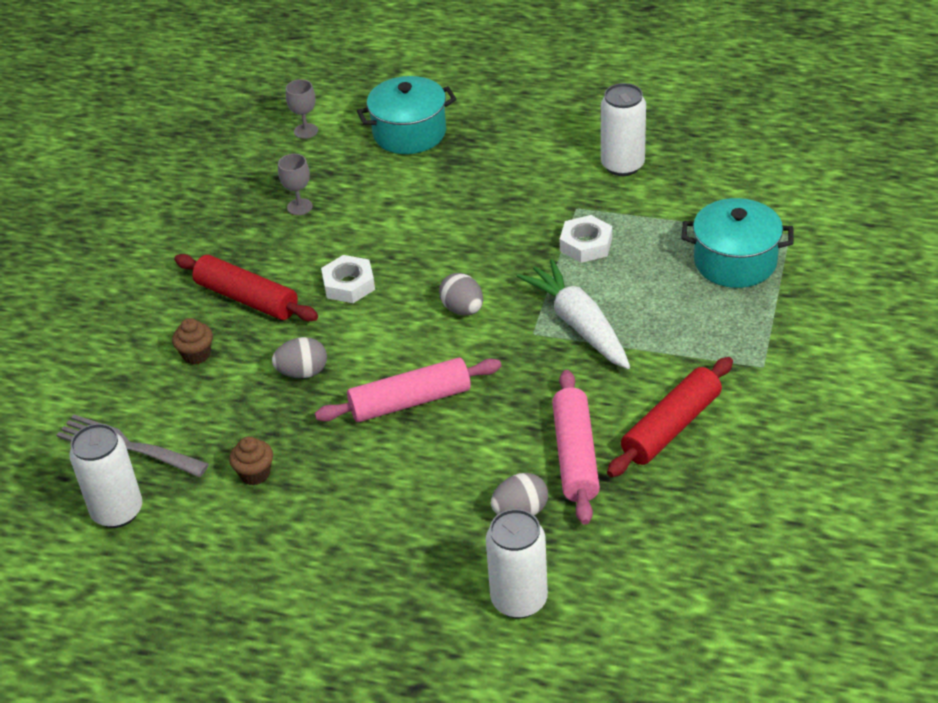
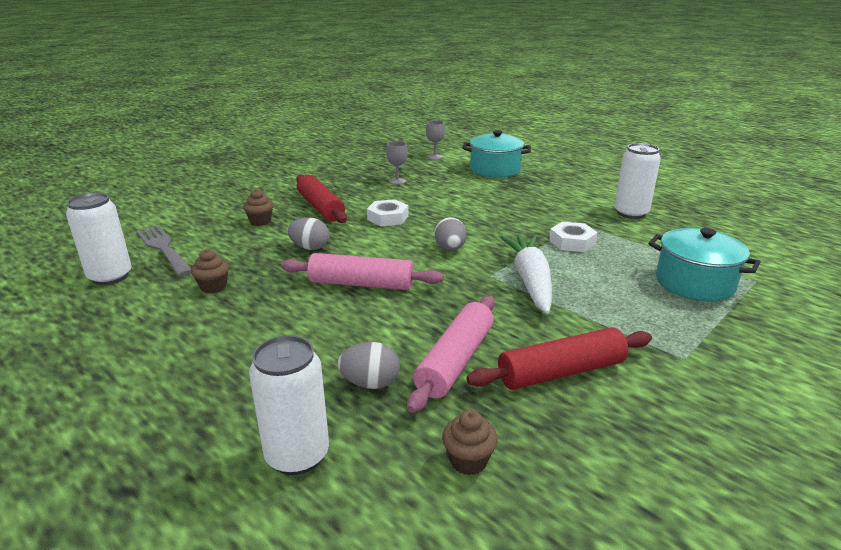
camera: 25 degrees right, 15 degrees down
(650, 543) = (468, 461): none -> brown cupcake

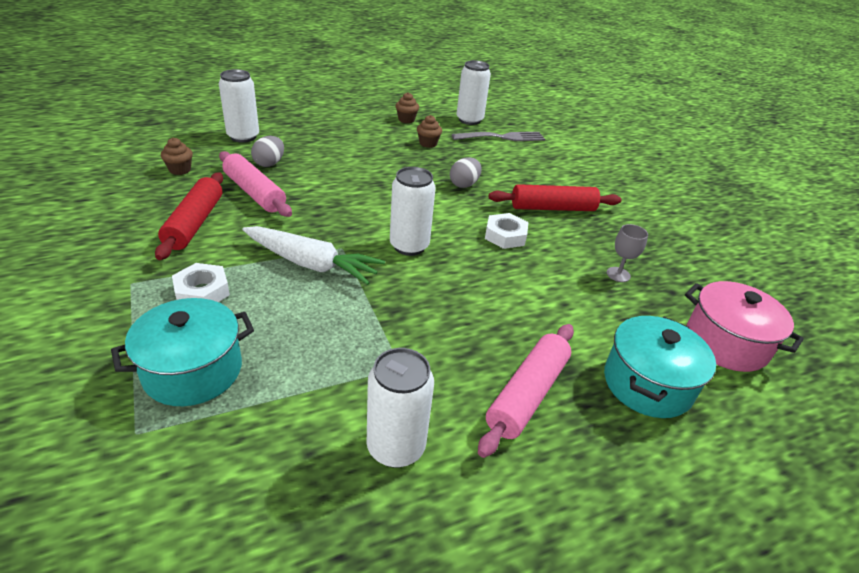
camera: 110 degrees right, 10 degrees up
(260, 222) = (532, 176): brown cupcake -> brown cupcake (406, 120)
(361, 284) = (384, 189): pink rolling pin -> pink rolling pin (527, 394)
(435, 157) = (725, 343): grey goblet -> pink pot
(450, 249) = (409, 246): grey egg -> white can
(572, 242) = (359, 331): white nut -> white nut (202, 291)

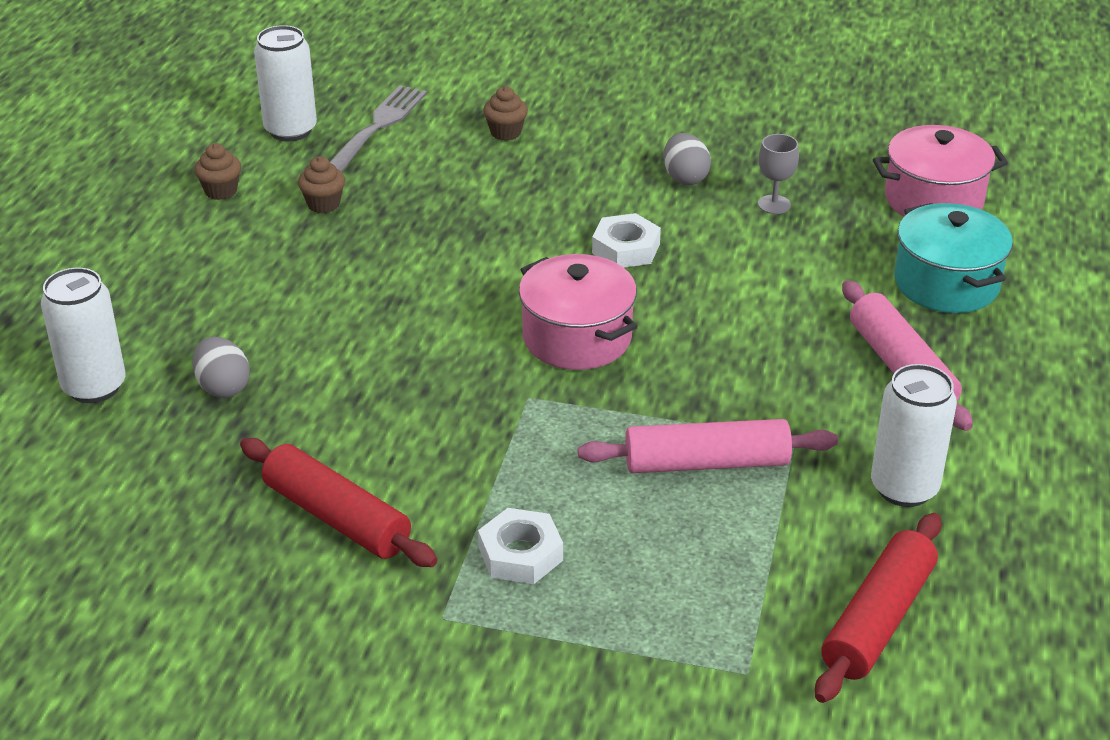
camera: 50 degrees left, 0 degrees up
(180, 170) = (146, 491): brown cupcake -> brown cupcake (506, 132)
(193, 370) = (676, 602): turquoise pot -> none
(254, 193) = (303, 431): pink rolling pin -> pink rolling pin (706, 463)
(311, 264) = (542, 437): white carrot -> none
(409, 246) = (577, 337): white can -> pink pot
(464, 184) = (474, 224): grey egg -> grey egg (685, 178)
(552, 208) = (602, 179): red rolling pin -> red rolling pin (878, 620)

